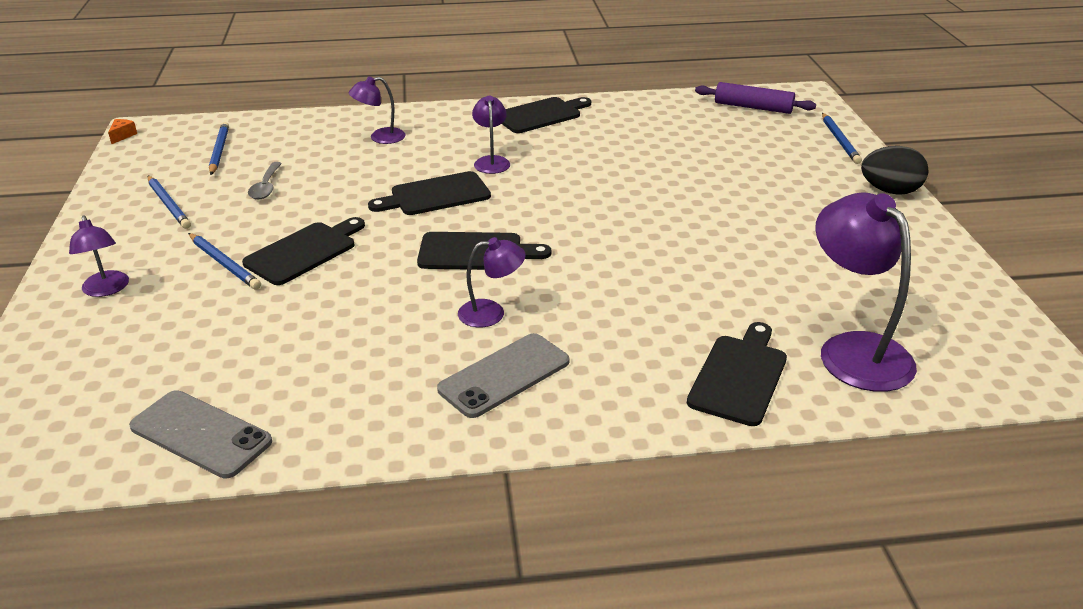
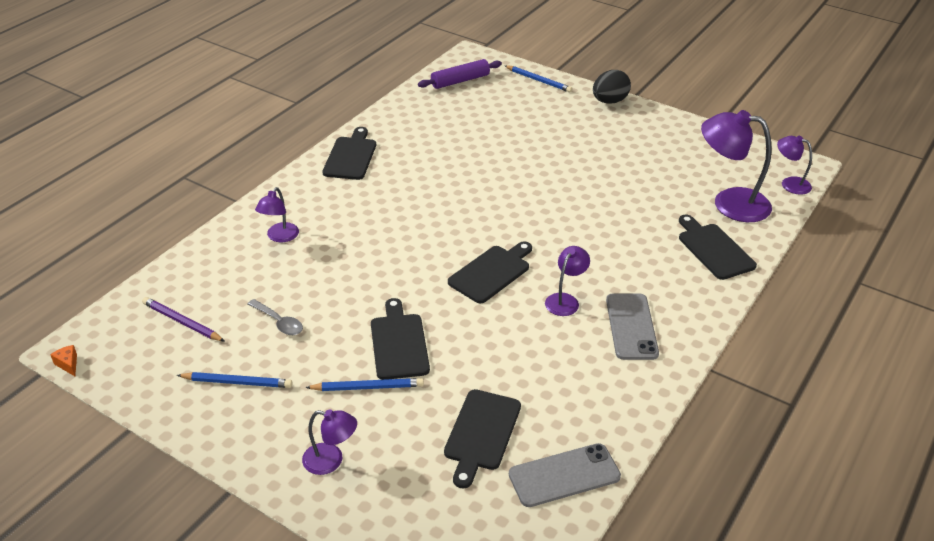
camera: 50 degrees left, 5 degrees up
(219, 151) = (182, 322): blue pencil -> purple pencil
(435, 195) = (399, 253): black cutting board -> black cutting board (481, 433)
(491, 161) = (386, 208): purple lamp -> purple lamp (790, 183)

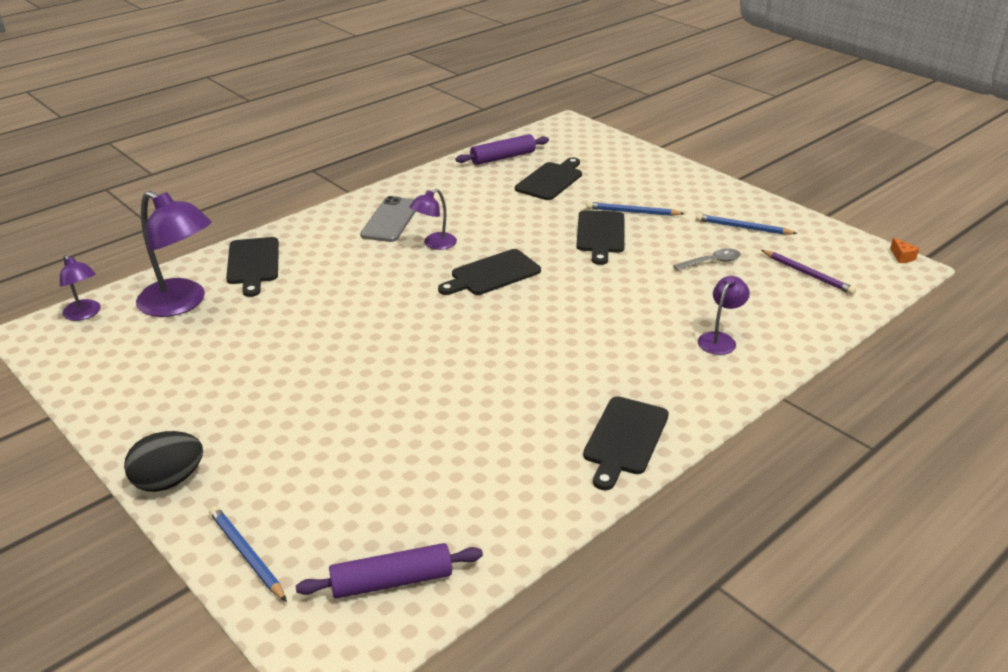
camera: 165 degrees left, 5 degrees down
(279, 322) = (711, 262): grey spoon -> grey spoon turned 105 degrees clockwise
(331, 461) = (664, 181): purple lamp -> none
(564, 475) = (503, 157): grey phone -> purple rolling pin

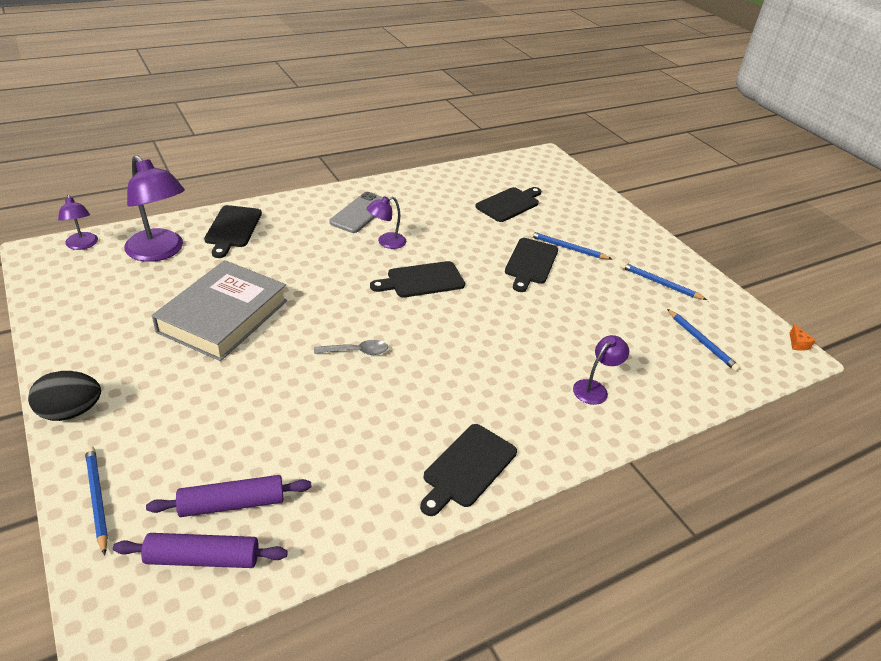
camera: 10 degrees right, 5 degrees up
(290, 353) = (223, 316): none -> grey book
(503, 157) = (478, 175): purple rolling pin -> purple rolling pin (232, 503)
(711, 262) = (618, 310): grey spoon -> grey spoon (356, 351)
(807, 274) = (701, 342): purple pencil -> blue pencil

